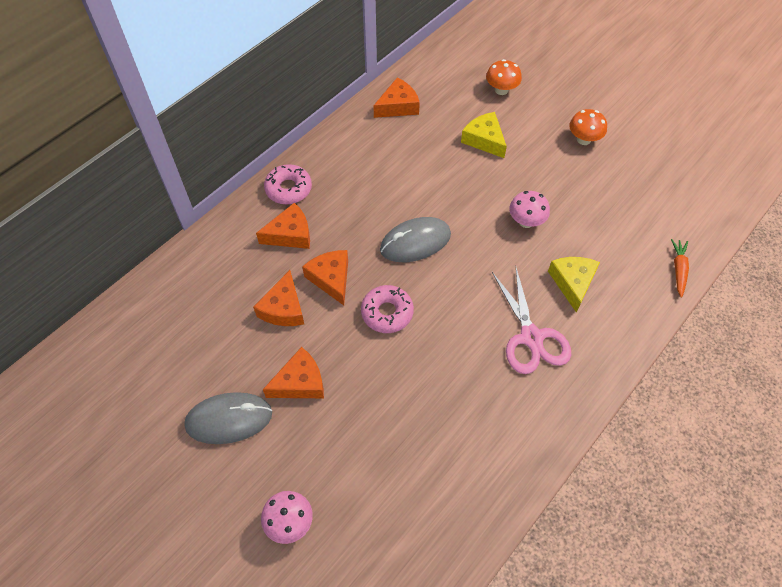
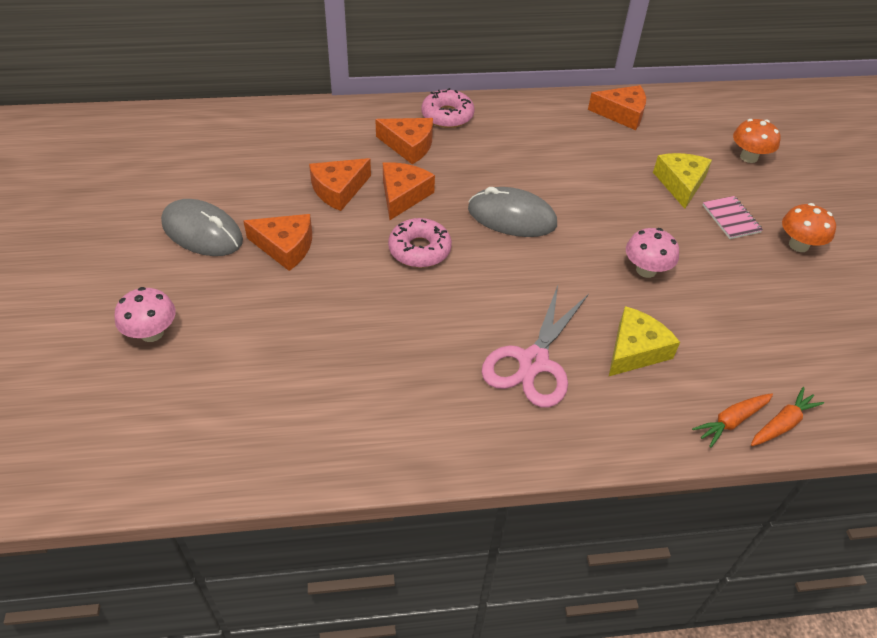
camera: 40 degrees right, 10 degrees down
(534, 146) = (731, 219): none -> pink notebook
(656, 289) = (731, 421): none -> orange carrot

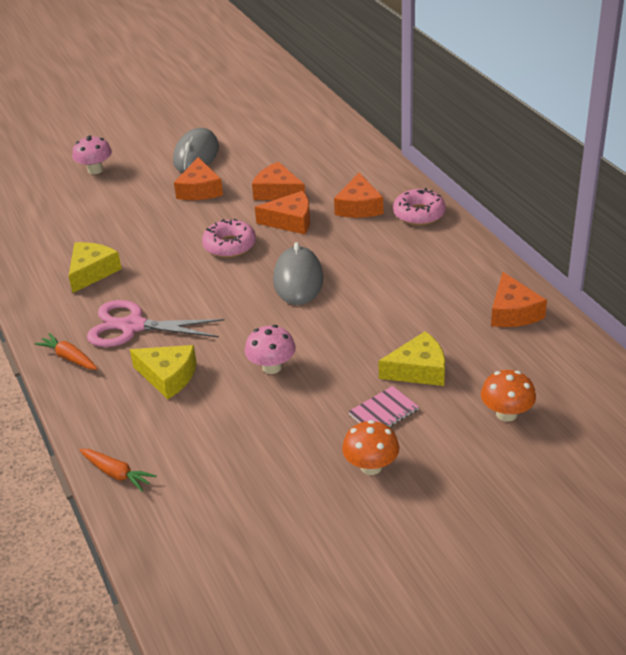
camera: 75 degrees right, 10 degrees down
(401, 380) = (92, 272): none -> yellow cheese
(731, 421) = (109, 442): orange carrot -> orange carrot (69, 358)

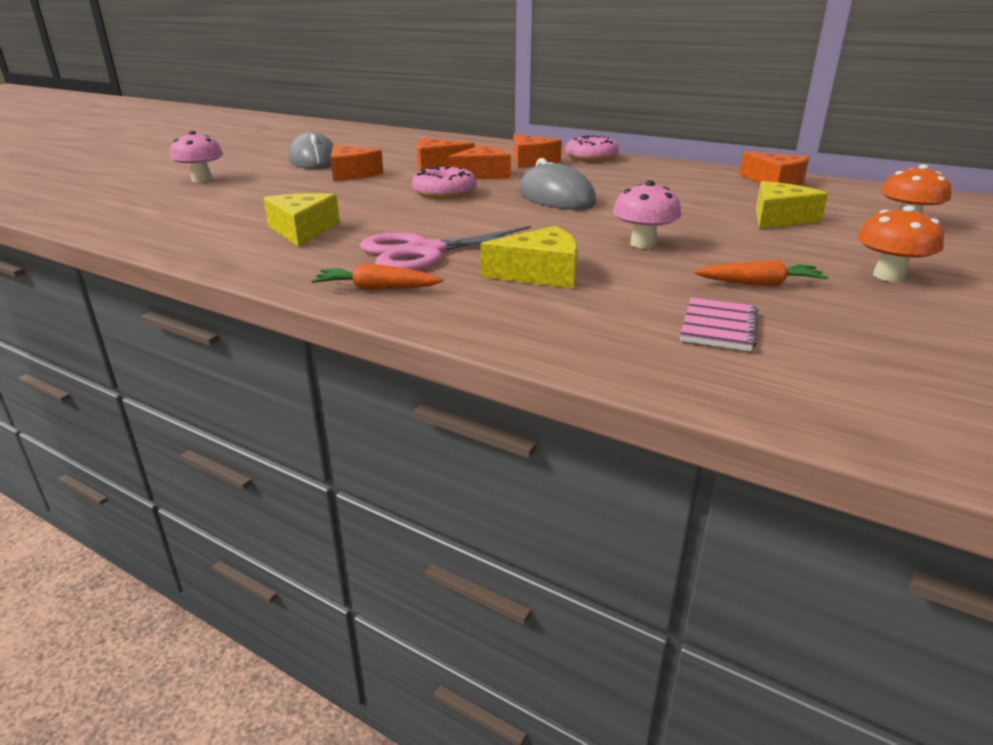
camera: 35 degrees left, 10 degrees down
(116, 474) = (633, 362): orange carrot -> orange carrot (759, 284)
(383, 412) = (812, 244): pink notebook -> pink notebook (718, 327)

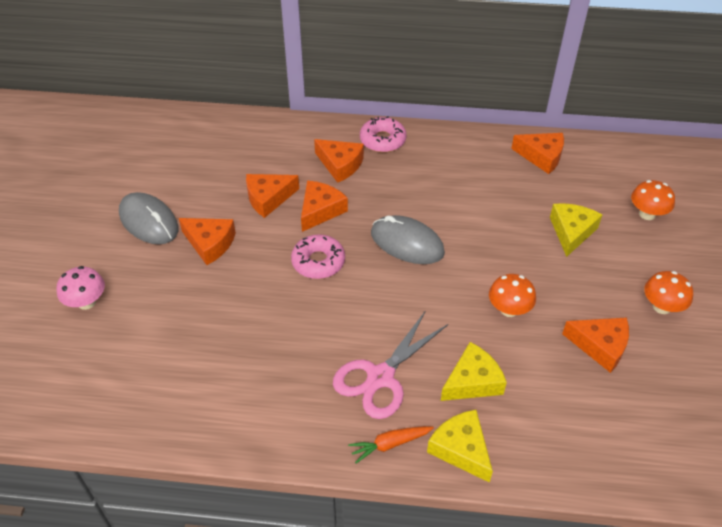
camera: 25 degrees left, 20 degrees up
(302, 230) = (266, 374): yellow cheese -> yellow cheese (461, 449)
(643, 244) = (509, 309): pink mushroom -> orange mushroom
(718, 327) = (602, 412): pink notebook -> none
(759, 284) = (600, 346): orange carrot -> orange cheese

